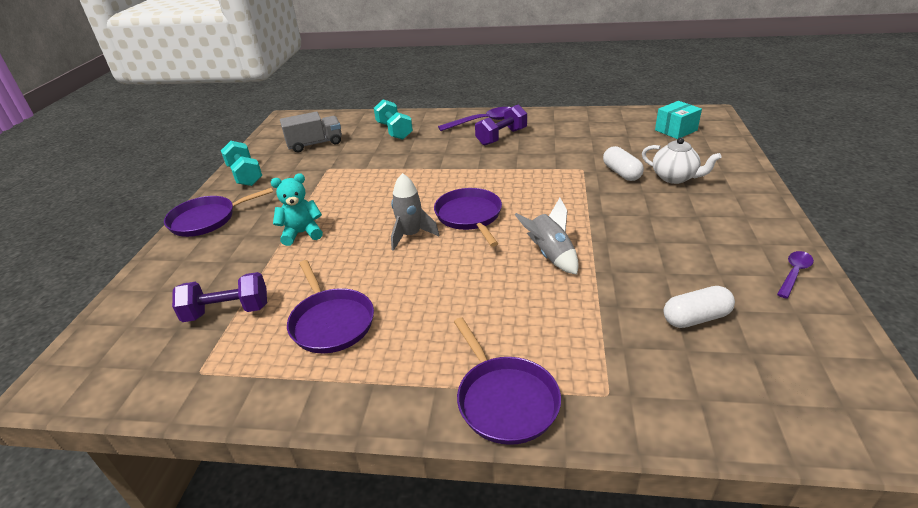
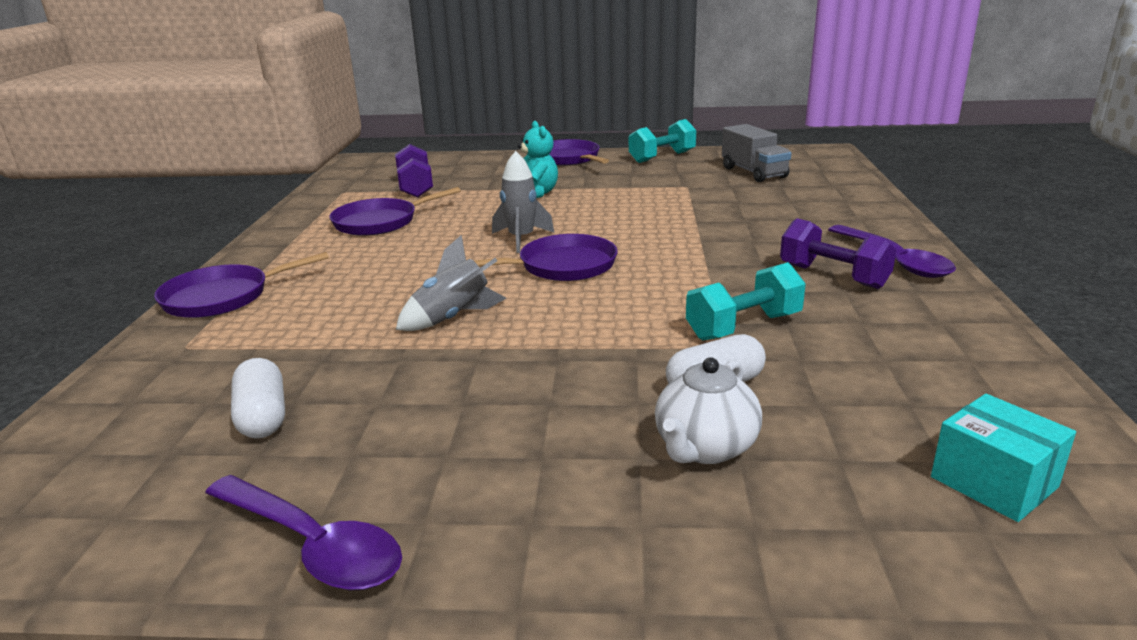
camera: 85 degrees right, 10 degrees down
(394, 131) = (817, 206): turquoise dumbbell -> turquoise dumbbell (743, 326)
(794, 273) = (313, 545): purple spoon -> purple spoon, size x1.70

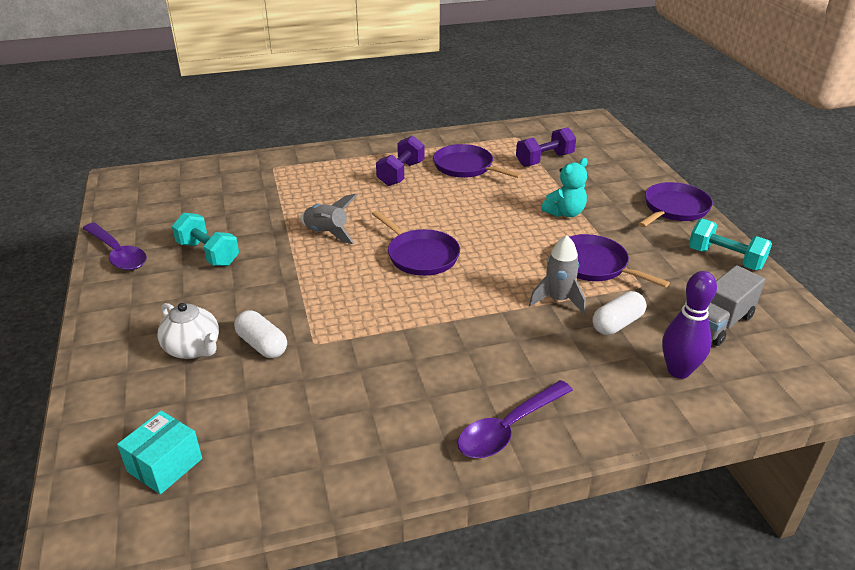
camera: 70 degrees right, 10 degrees up
(222, 297) = (331, 156): purple pan -> purple pan (594, 265)
(262, 417) = (211, 210): white capsule -> white capsule (617, 323)
(313, 545) = (118, 254): purple spoon -> purple spoon turned 60 degrees counterclockwise
(521, 239) = (463, 228): grey rocket -> grey rocket (558, 300)
(705, 448) = (193, 349): white teapot -> white teapot turned 150 degrees counterclockwise
(743, 326) = (346, 349): turquoise dumbbell -> turquoise dumbbell (208, 253)
(816, 193) = (678, 371): none -> purple bowling pin
(833, 276) = (454, 390): purple dumbbell -> purple dumbbell (401, 174)

